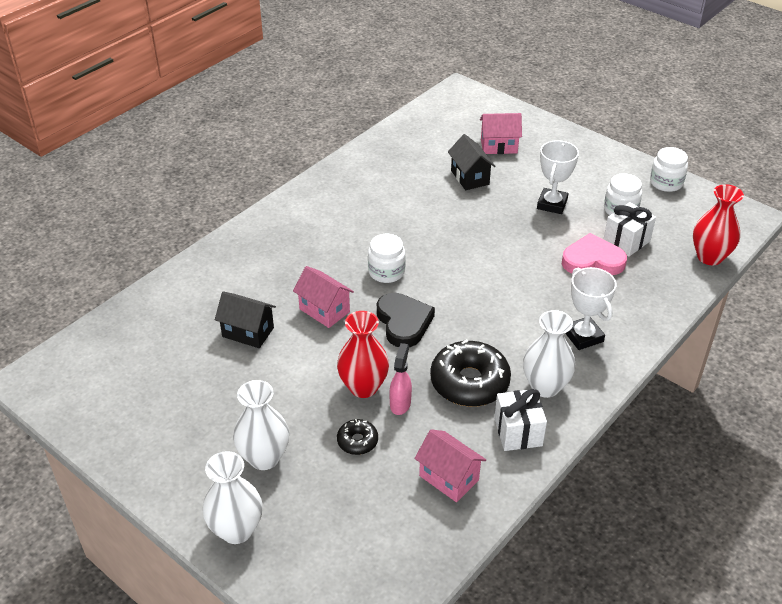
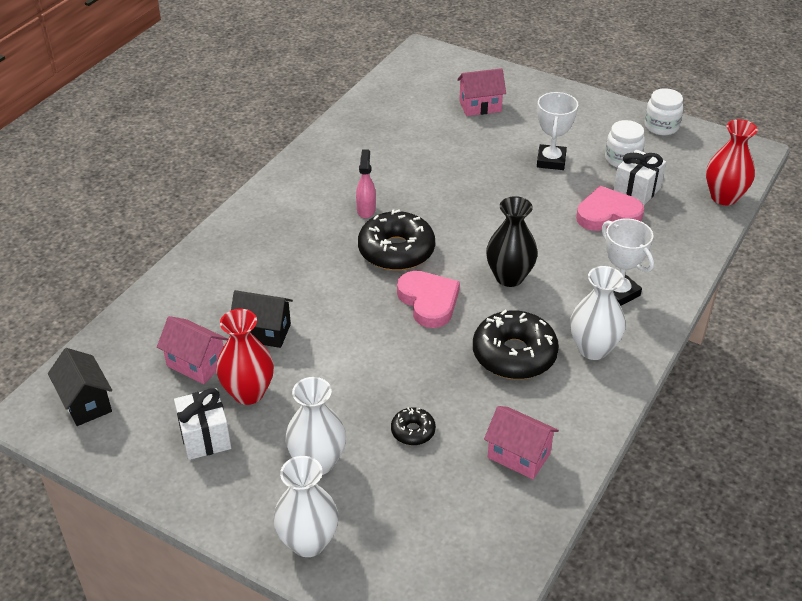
camera: 10 degrees left, 0 degrees up
(324, 310) = (340, 299): pink house -> pink house (196, 364)
(363, 387) = (404, 374): red vase -> red vase (248, 393)
(386, 272) = (396, 251): white jar -> black donut
(400, 403) = (447, 386): pink spray bottle -> pink spray bottle (366, 210)
(403, 322) = (428, 301): black heart -> pink heart
(470, 177) = (458, 142): black house -> black house (86, 403)
(484, 309) = (509, 277): none -> black vase
(518, 432) = (577, 399): white gift -> white gift (205, 437)

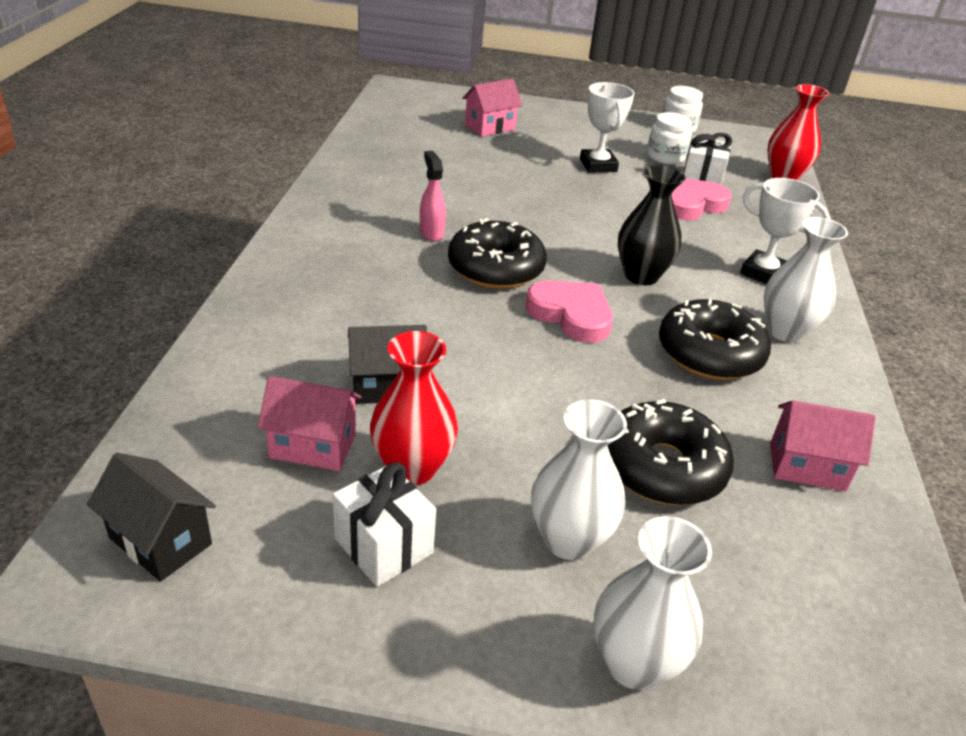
camera: 25 degrees left, 5 degrees down
(413, 431) = (662, 467): black donut -> black donut, size x2.03

